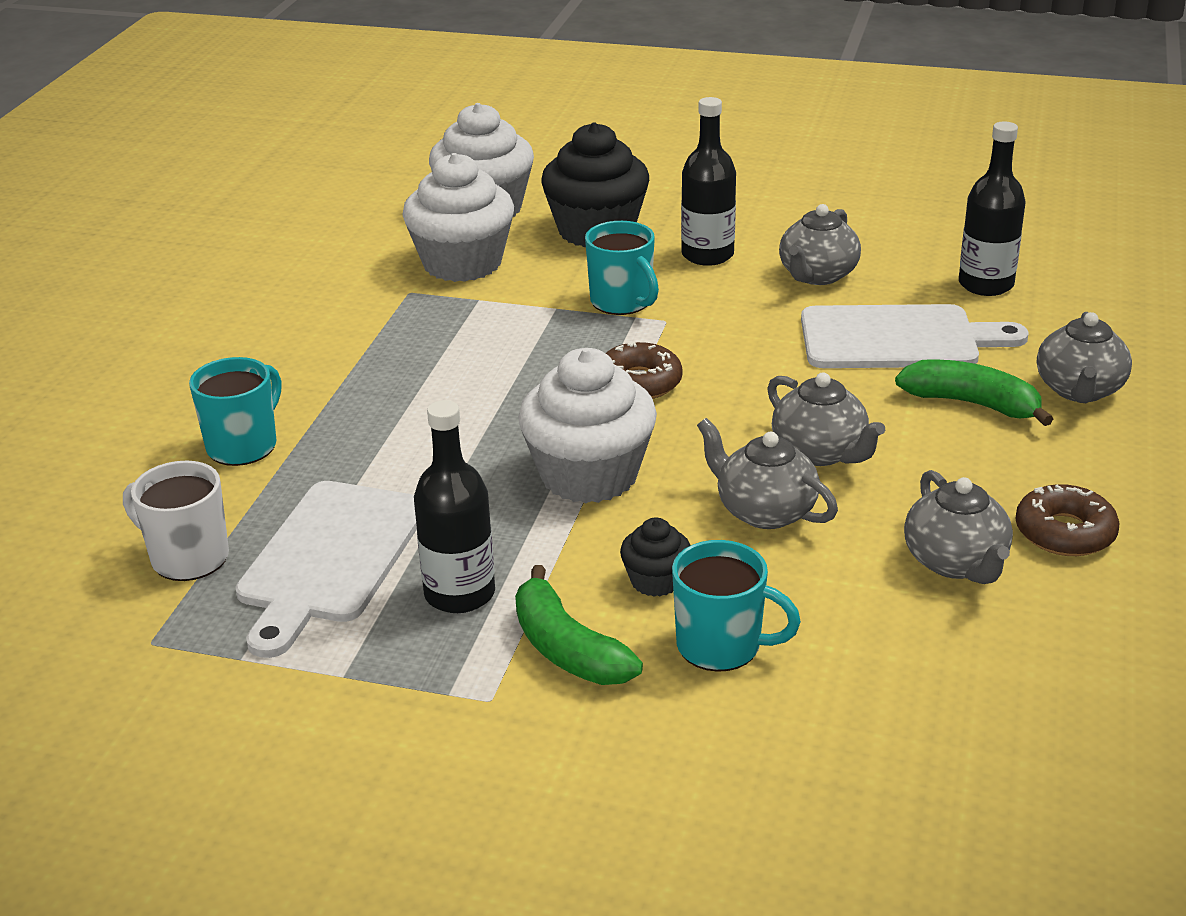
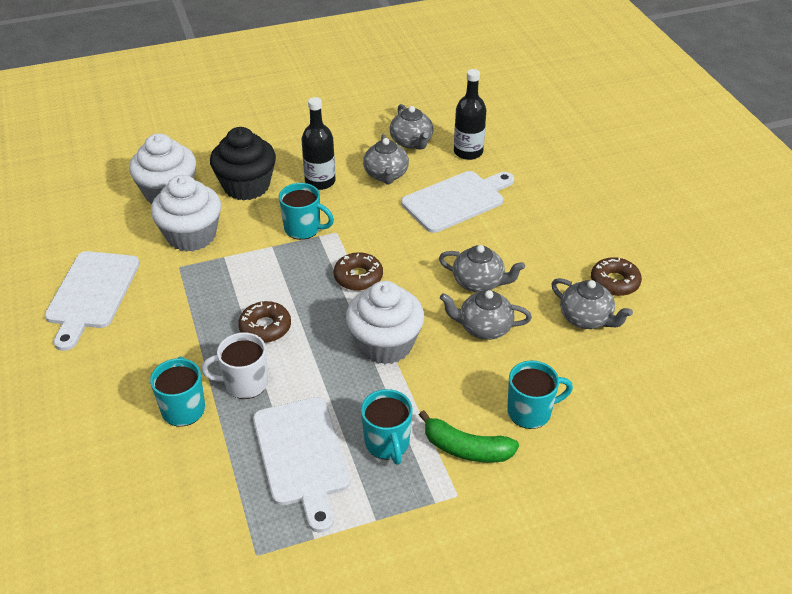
camera: 35 degrees left, 10 degrees up
(188, 557) = (224, 493): white mug -> white mug (245, 383)
(273, 286) = (91, 294): none -> white cutting board
(444, 396) = (265, 327): none -> brown donut
(459, 594) = (387, 444): black bottle -> turquoise mug
(656, 581) = (471, 390): black cupcake -> none
(972, 404) = (520, 226): green banana -> none
(1079, 390) = (557, 200): grey teapot -> grey teapot (411, 142)

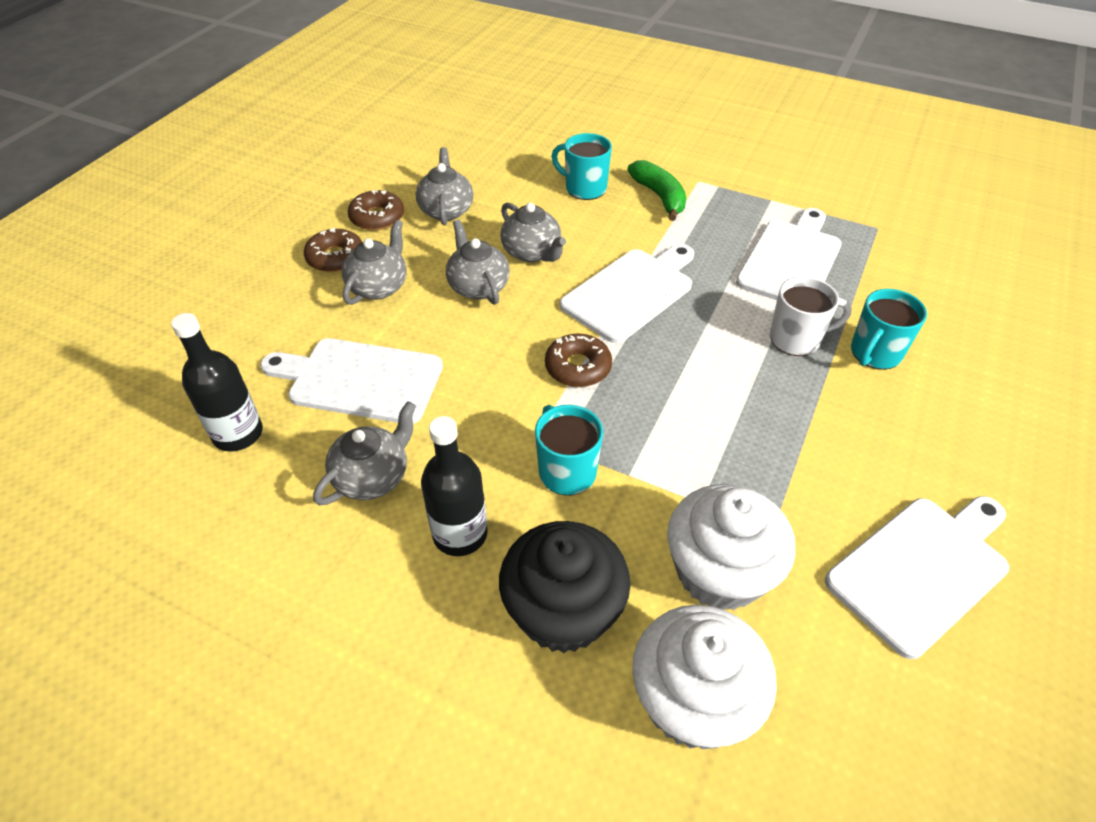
camera: 135 degrees left, 5 degrees up
(245, 383) = (796, 339): white mug -> white mug turned 45 degrees counterclockwise
(265, 327) = (729, 378): brown donut -> brown donut (335, 257)
(385, 344) = (631, 292): white cupcake -> white cutting board
(387, 444) = (714, 230): turquoise mug -> none
(411, 142) = (264, 507): grey teapot -> grey teapot (379, 287)

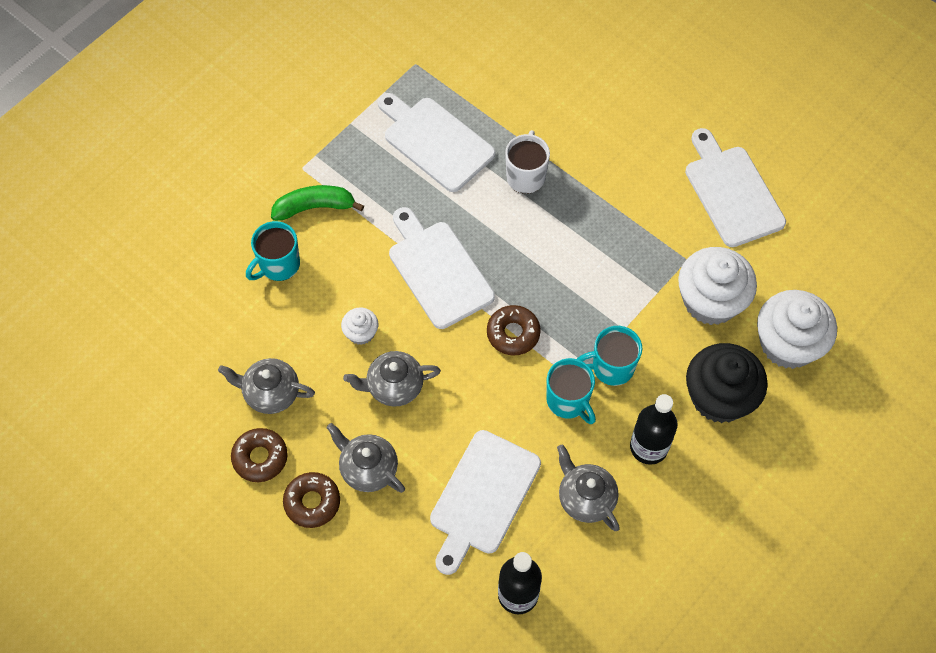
camera: 75 degrees left, 15 degrees up
(532, 252) = (361, 333): grey teapot -> white cupcake
(874, 353) = (554, 133): turquoise mug -> turquoise mug (568, 401)

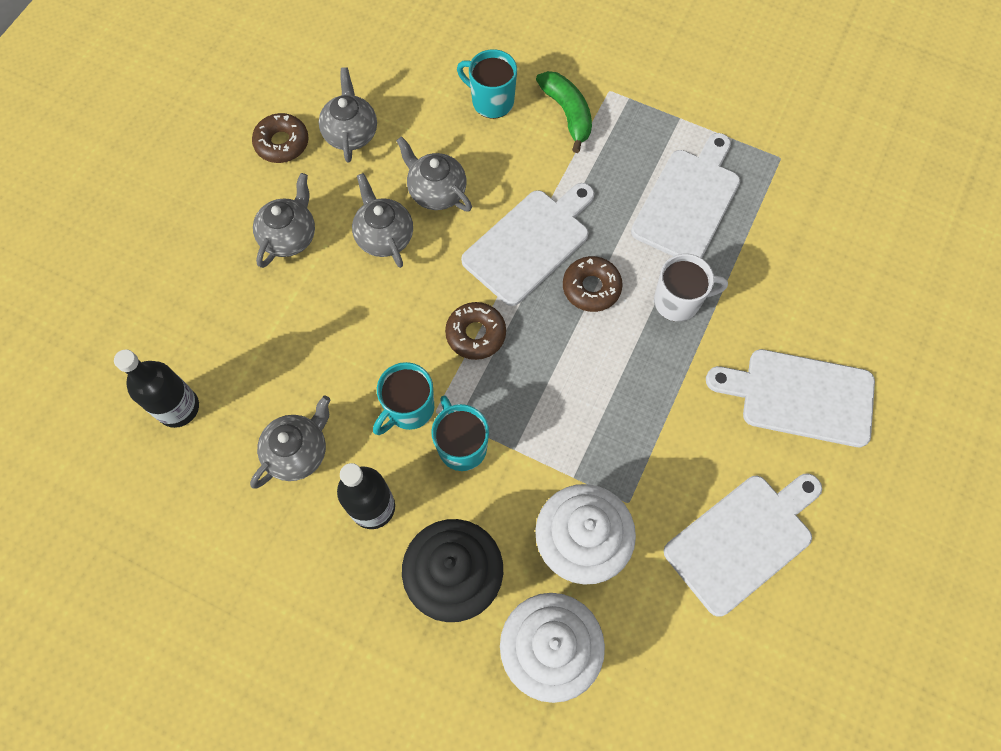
camera: 75 degrees right, 5 degrees up
(312, 502) = (245, 198): brown donut -> brown donut (591, 288)
(361, 333) = (436, 191): white cupcake -> grey teapot
(482, 497) = (279, 349): white cutting board -> white cutting board (800, 396)

